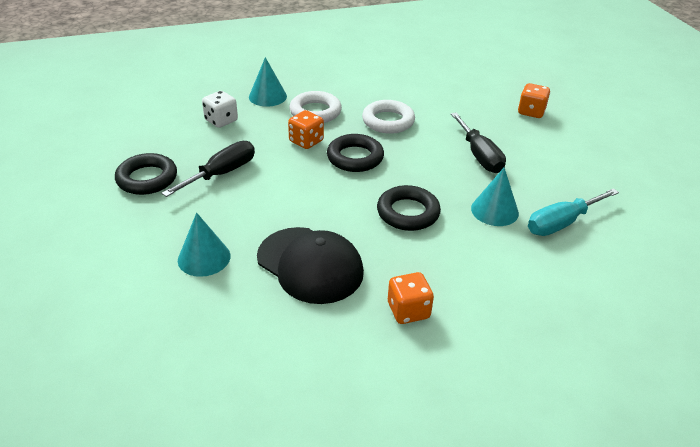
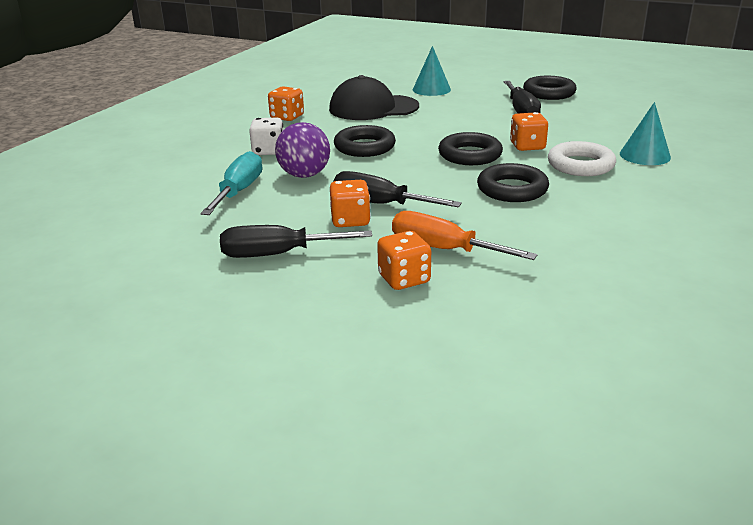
camera: 135 degrees right, 10 degrees down
(221, 121) = (613, 128): white dice -> white dice (268, 151)
(388, 121) = (512, 189): white ring -> black ring
(489, 113) = (443, 249): none -> orange screwdriver
(494, 210) = (304, 175): turquoise cone -> purple ball
(513, 155) = (350, 220): none -> orange dice
(582, 157) = (278, 254): none -> black screwdriver

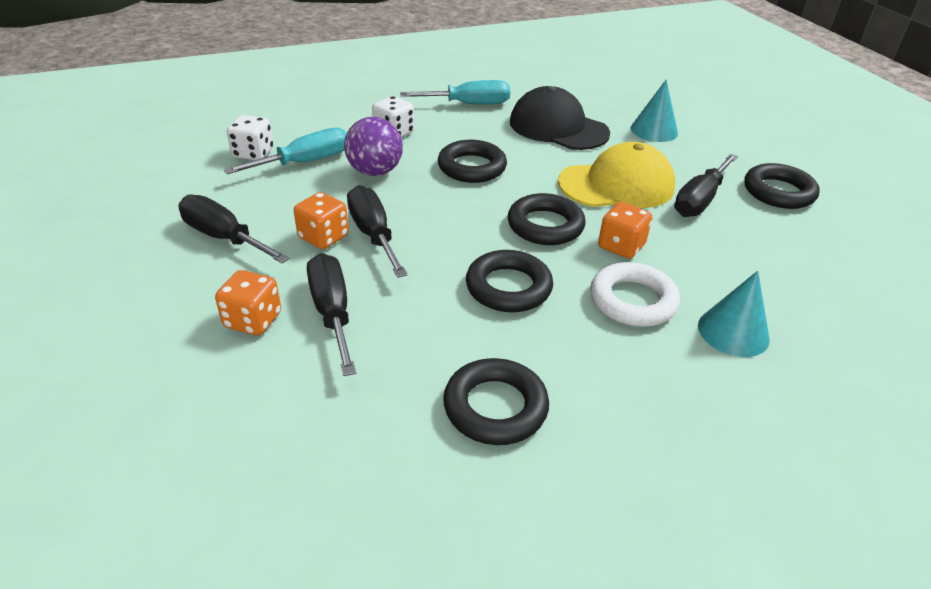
camera: 40 degrees right, 10 degrees up
(182, 204) = (253, 153): none -> white dice
(287, 117) = (469, 104): orange dice -> turquoise screwdriver
(443, 249) = (332, 312): orange screwdriver -> black screwdriver
(466, 121) = (616, 185): none -> yellow cap
(615, 237) = (495, 407): none -> black ring

